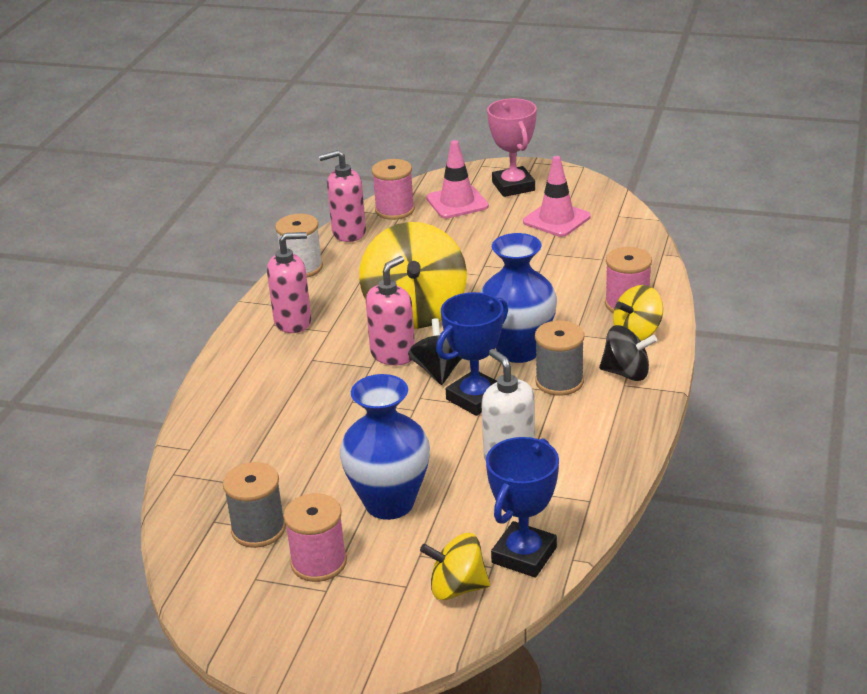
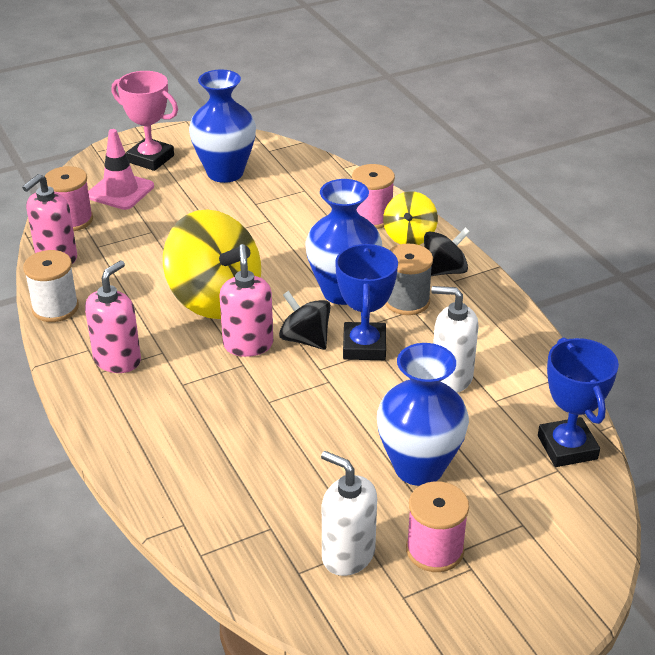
camera: 45 degrees left, 5 degrees up
(258, 529) = (347, 555): grey spool -> white soap dispenser
(457, 588) = (559, 502): yellow spinning top -> none
(556, 219) = (225, 172): pink traffic cone -> blue vase

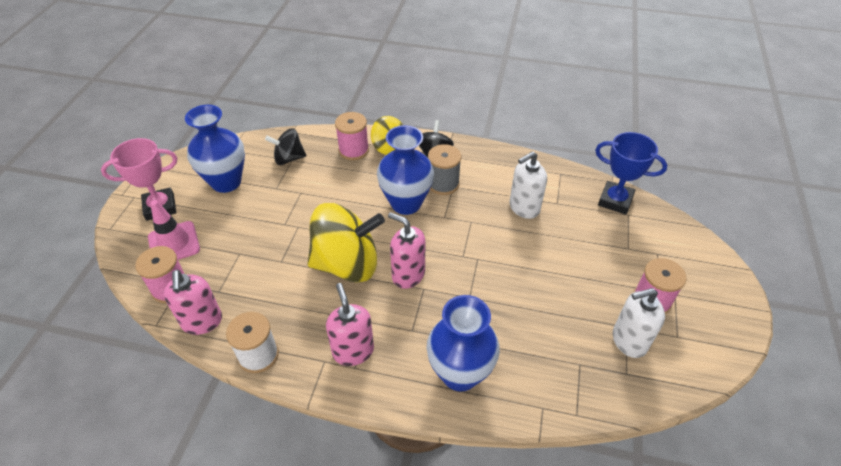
camera: 50 degrees left, 10 degrees up
(305, 339) = (430, 246): black spinning top -> black spinning top (289, 158)
(364, 346) = (463, 225): blue trophy -> none
(419, 467) = (583, 266): blue vase -> blue vase (460, 374)

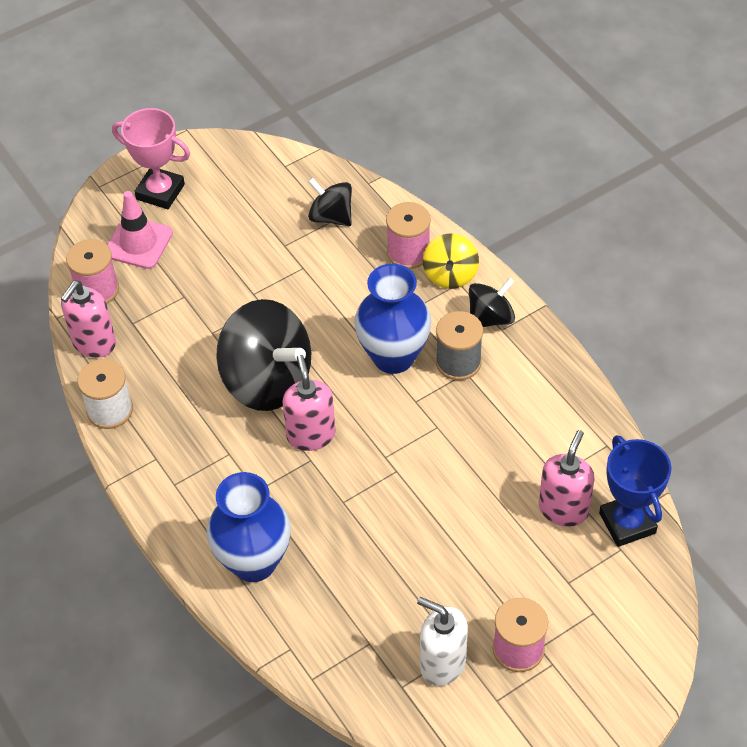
camera: 45 degrees right, 5 degrees up
(226, 182) = (244, 204): blue vase -> none
(347, 264) = (267, 381): yellow spinning top -> black spinning top
(353, 351) = (187, 468): pink soap dispenser -> pink soap dispenser (563, 509)
(524, 208) = (512, 453): white soap dispenser -> none

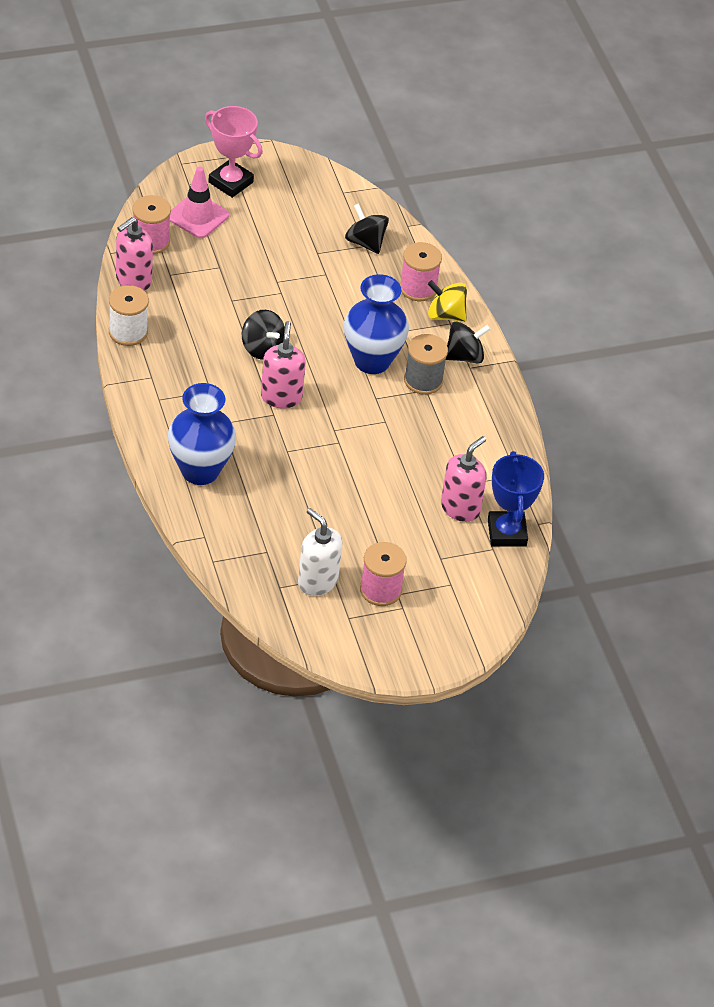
camera: 10 degrees right, 5 degrees down
(267, 381) = (262, 348): black spinning top -> black spinning top, size x0.53
(450, 275) = (445, 315): yellow spinning top -> yellow spinning top turned 90 degrees clockwise

